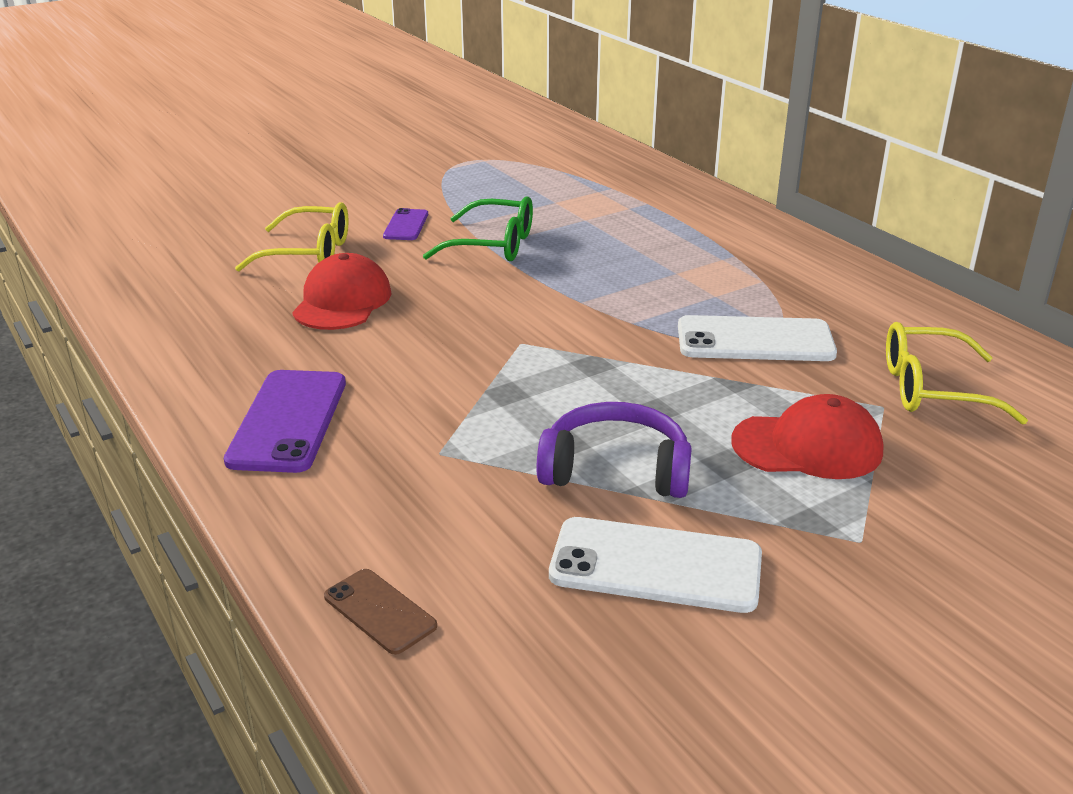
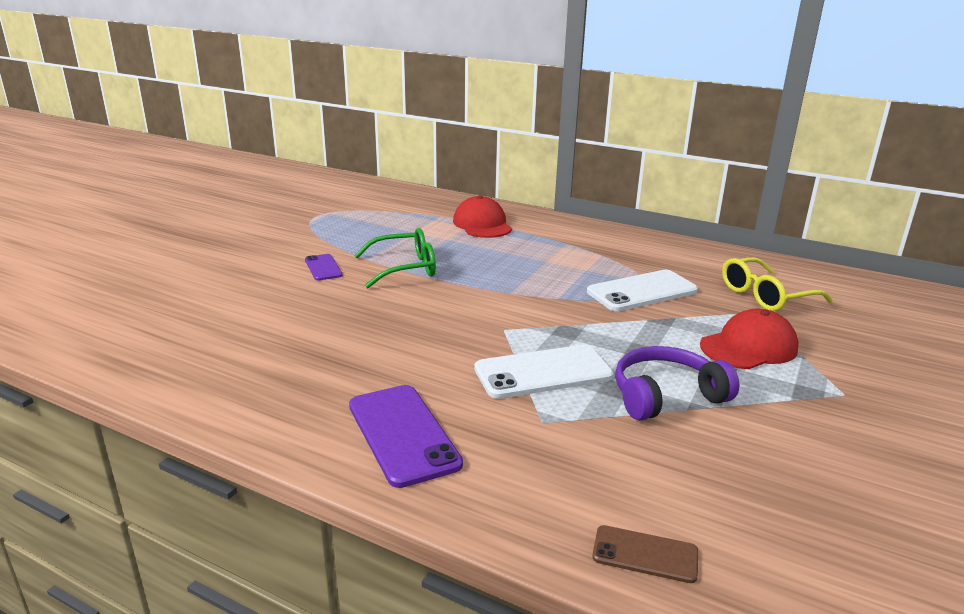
camera: 30 degrees left, 5 degrees down
(309, 253) = (269, 303): yellow glasses -> none
(342, 301) = (338, 332): red cap -> red cap (482, 224)
(655, 566) = (766, 450): white phone -> white phone (543, 372)

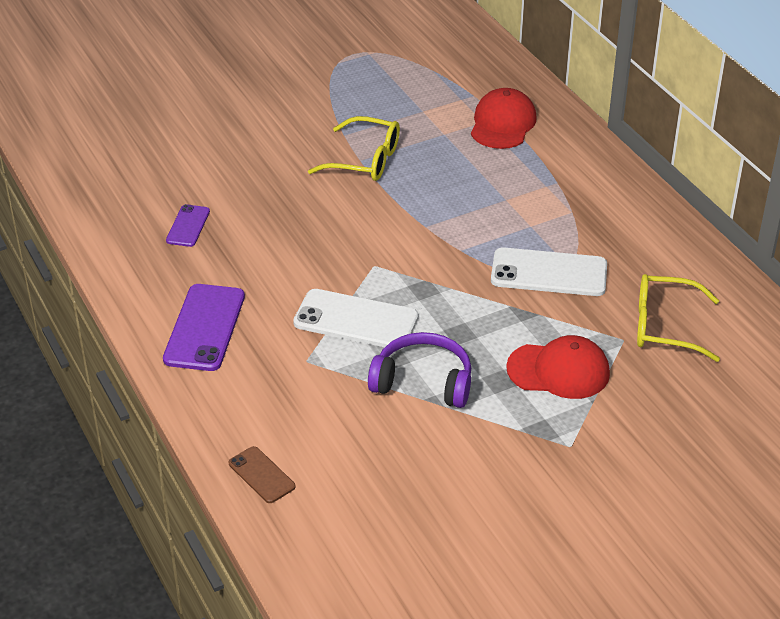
camera: 35 degrees right, 15 degrees up
(323, 267) = (296, 133): purple phone -> purple phone (188, 226)
(405, 268) = (365, 160): green glasses -> yellow glasses

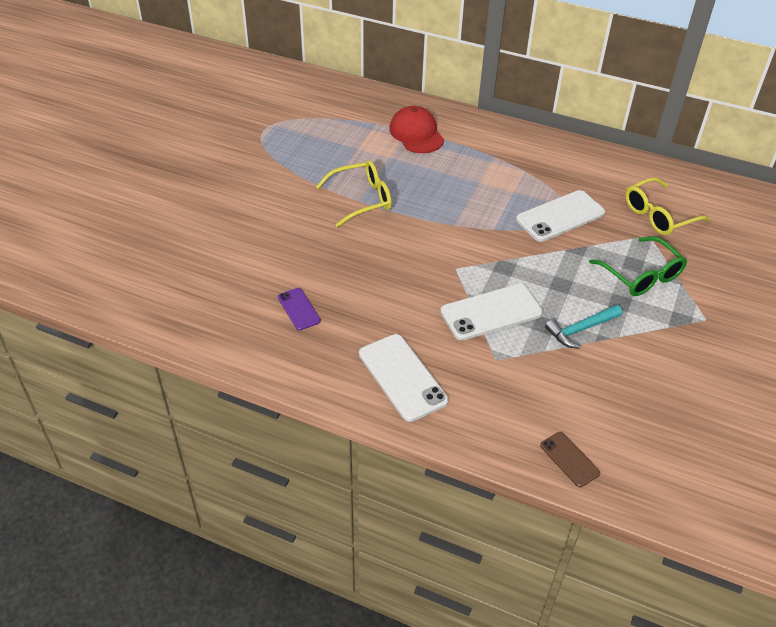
camera: 40 degrees left, 5 degrees up
(205, 328) = (402, 377): purple phone -> white phone
(261, 475) = (569, 459): brown phone -> brown phone turned 45 degrees clockwise
(423, 382) = (580, 329): purple headphones -> turquoise hammer
(558, 371) = (642, 275): red cap -> green glasses

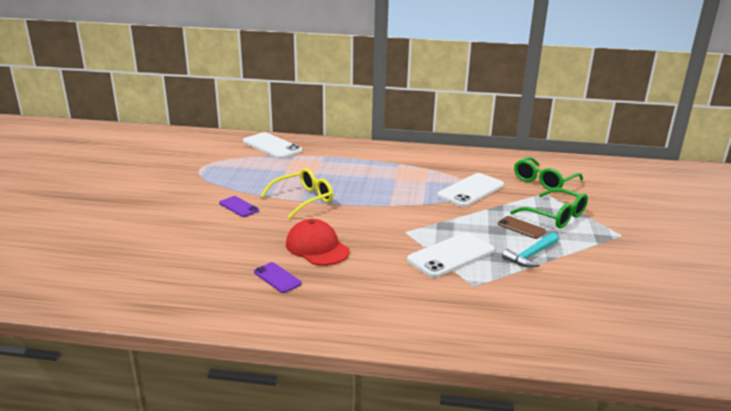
camera: 15 degrees left, 20 degrees down
(289, 199) = (239, 207): none -> purple phone
(402, 377) = (397, 311): white phone -> white phone (272, 146)
(416, 134) = (330, 157): red cap -> red cap (317, 247)
(569, 459) = (580, 346): brown phone -> brown phone (521, 227)
(658, 215) = (543, 181): yellow glasses -> green glasses

